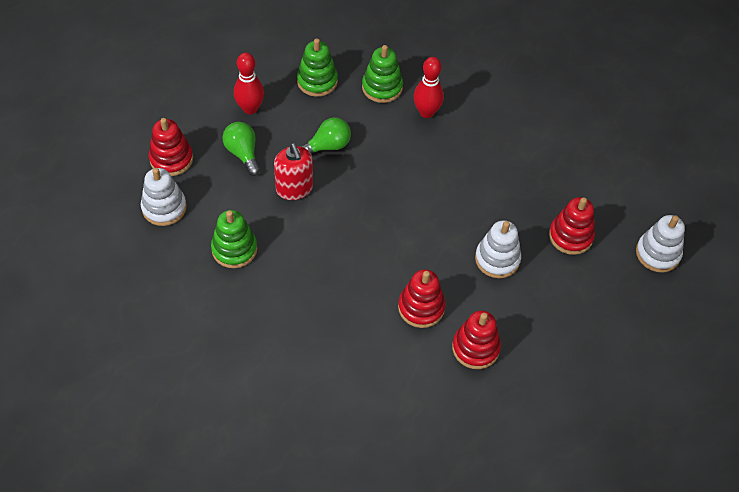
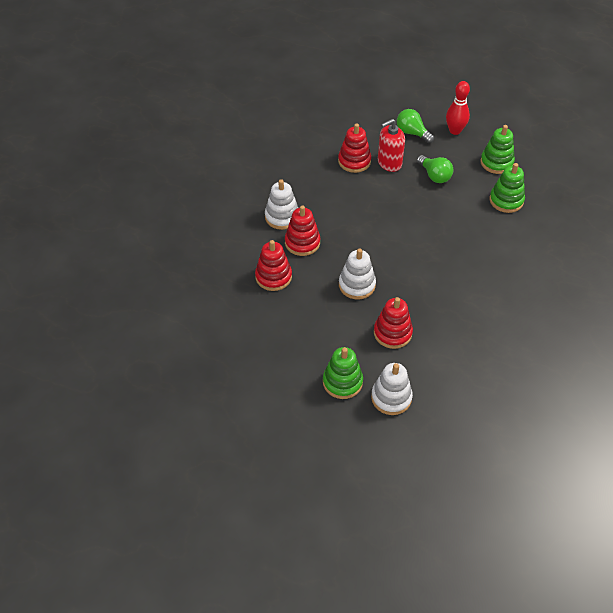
camera: 85 degrees right, 5 degrees down
(164, 208) = (353, 103): white stacking toy -> white stacking toy (282, 217)
(171, 159) = (395, 100): red stacking toy -> red stacking toy (354, 161)
(234, 249) = (329, 140): green stacking toy -> green stacking toy (342, 382)
(243, 153) = (412, 133): green light bulb -> green light bulb turned 105 degrees counterclockwise
(426, 112) = (491, 230): red bowling pin -> none

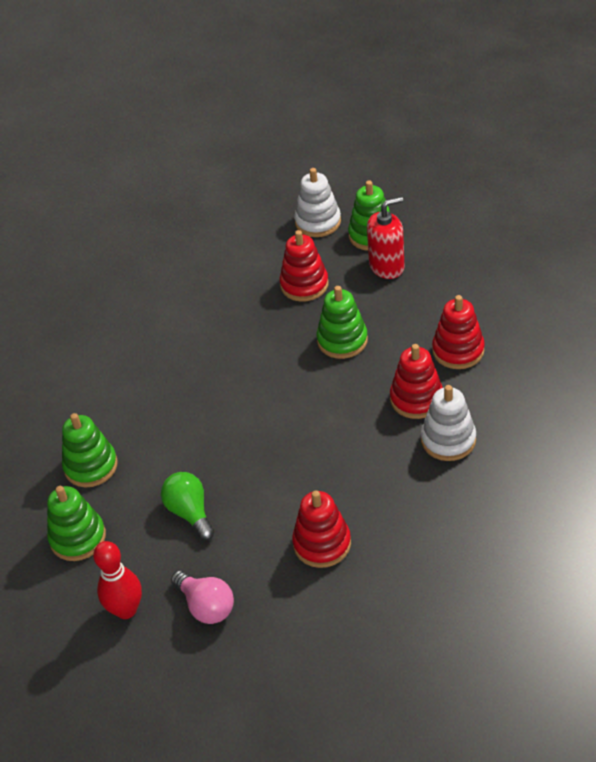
camera: 170 degrees left, 5 degrees down
(357, 285) = (342, 340): white stacking toy -> green stacking toy
(389, 163) = (261, 539): red soap dispenser -> red soap dispenser (387, 266)
(412, 133) = (206, 606): green light bulb -> pink light bulb

